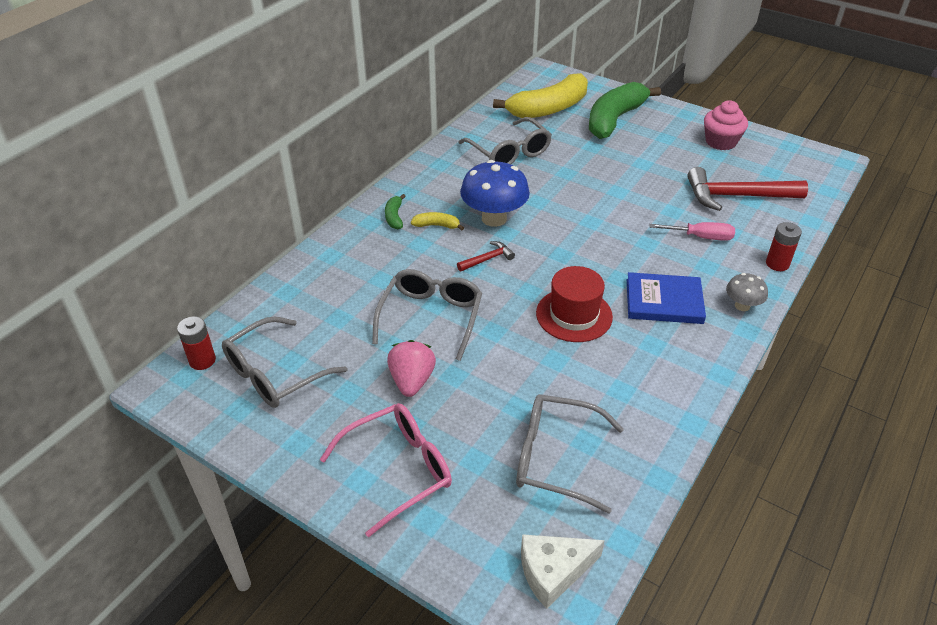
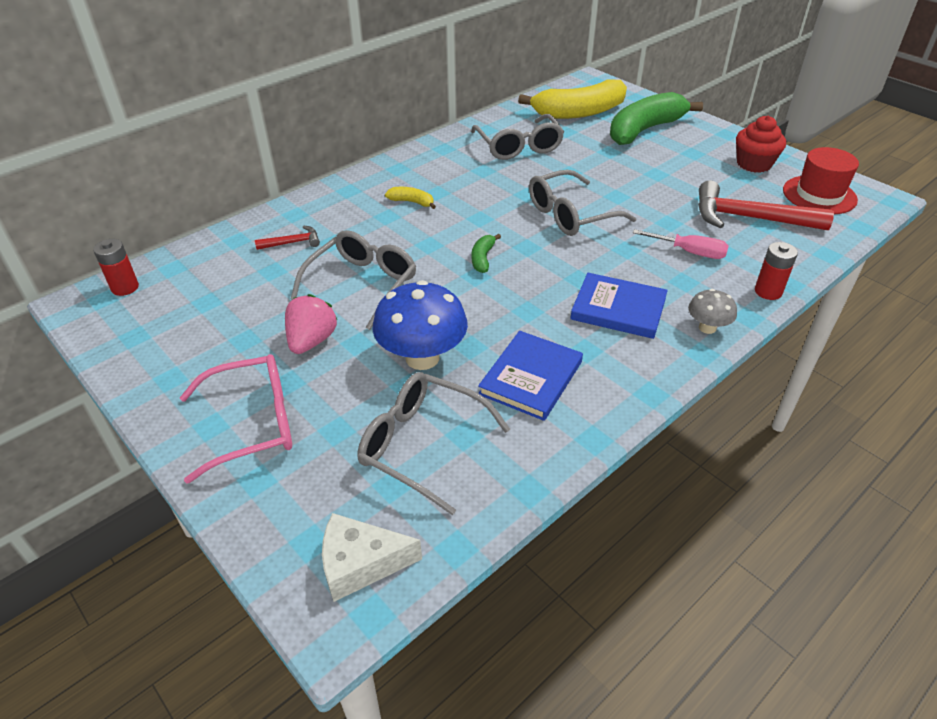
camera: 15 degrees right, 0 degrees up
(276, 373) = (185, 310): grey glasses -> grey glasses (571, 214)
(394, 217) = (374, 189): green banana -> green banana (482, 258)
(487, 259) = (447, 240): red hammer -> red hammer (292, 243)
(494, 218) = (473, 204): blue mushroom -> blue mushroom (422, 358)
(574, 315) = (512, 306): red hat -> red hat (819, 195)
(619, 379) = (531, 378): none -> blue book
(721, 142) = (754, 164): pink cupcake -> red cupcake

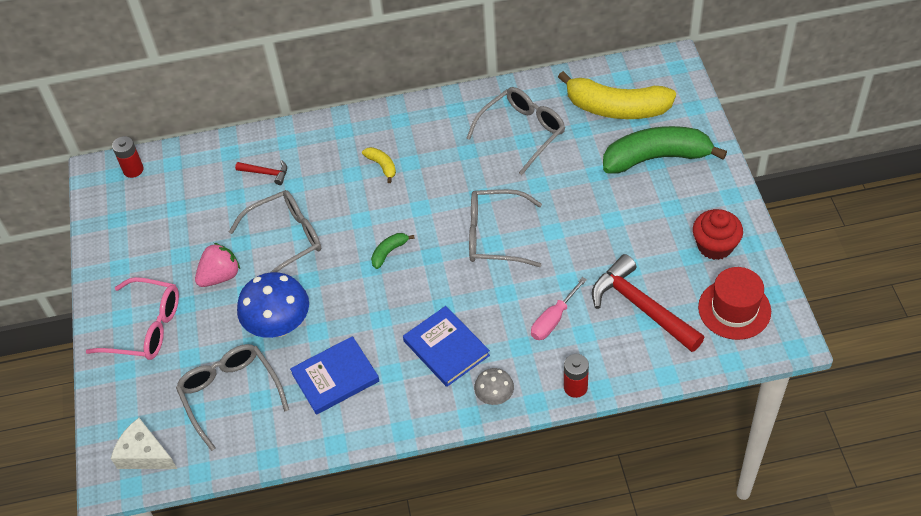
camera: 35 degrees right, 10 degrees up
(518, 146) = (522, 133): grey glasses -> grey glasses turned 150 degrees counterclockwise
(689, 252) = (553, 319): pink screwdriver -> pink screwdriver turned 75 degrees clockwise

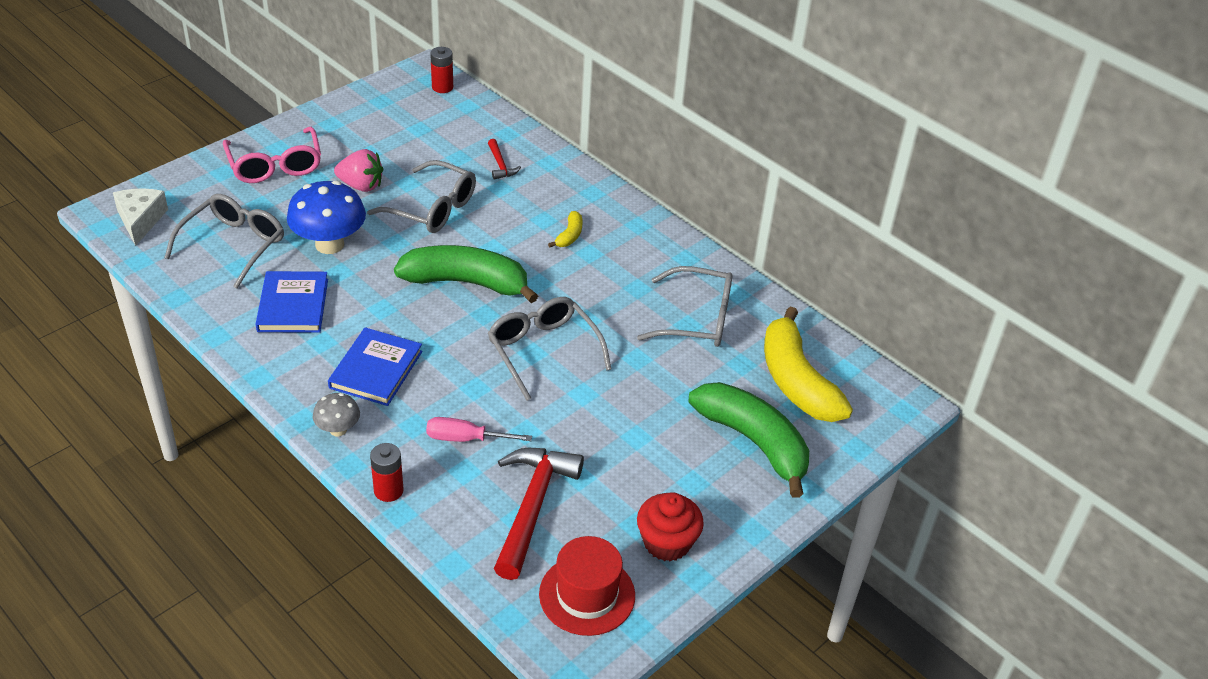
camera: 50 degrees right, 10 degrees down
(335, 377) = (293, 305): blue book -> blue book turned 60 degrees clockwise
(389, 252) = (466, 282): green banana -> green banana, size x2.37

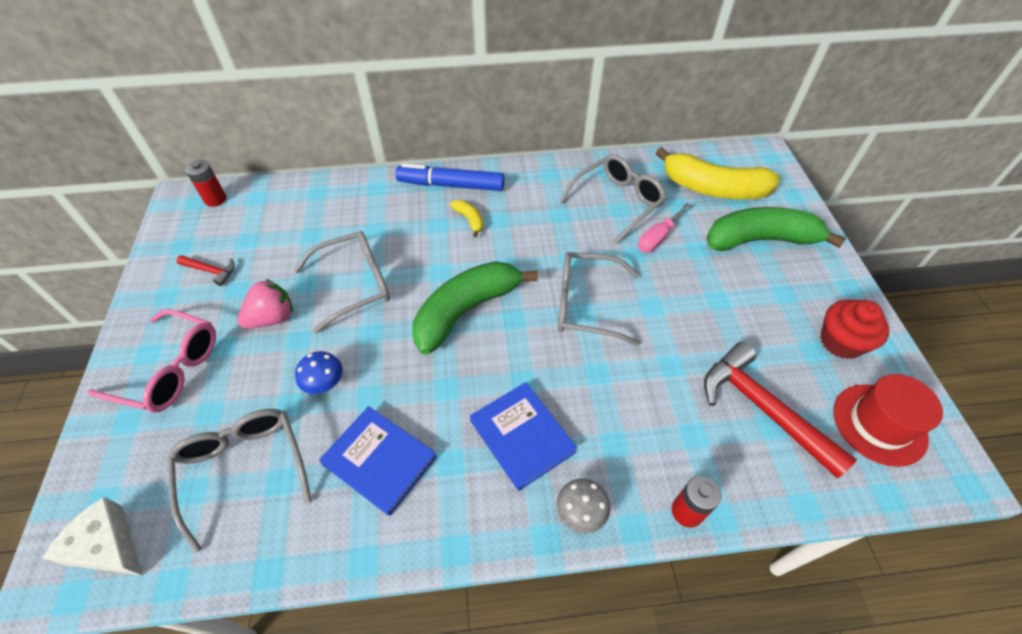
camera: 50 degrees left, 10 degrees up
(329, 244) = (325, 384): blue mushroom -> blue mushroom, size x0.53
(466, 439) = (655, 413): pink screwdriver -> pink screwdriver (658, 237)
(500, 165) = (348, 215): red hammer -> red hammer (211, 271)
(601, 203) = (451, 185): none -> blue marker

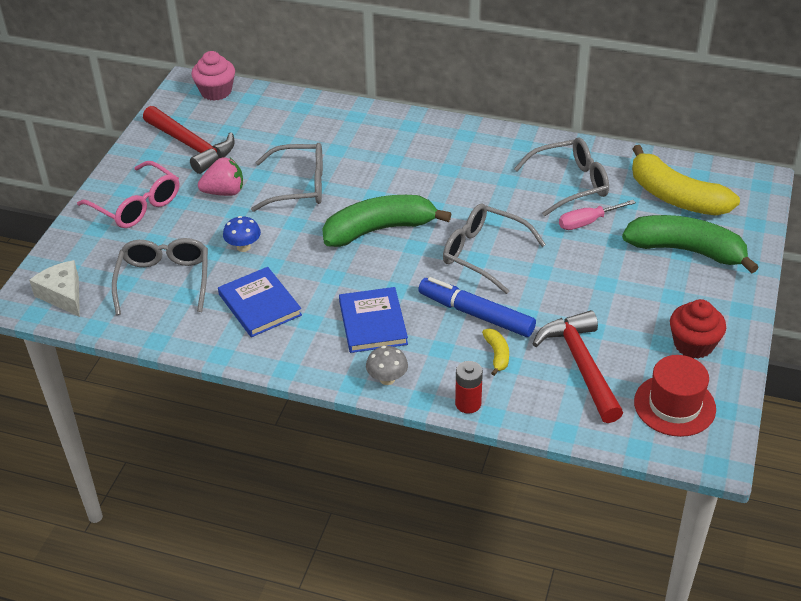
camera: 25 degrees right, 10 degrees down
(211, 271) = (191, 146): red hammer -> red hammer, size x2.12
(215, 199) = (216, 91): red battery -> pink cupcake
(451, 185) = (423, 130): blue marker -> blue marker (476, 314)
(469, 220) = (423, 163): yellow banana -> yellow banana (497, 354)

